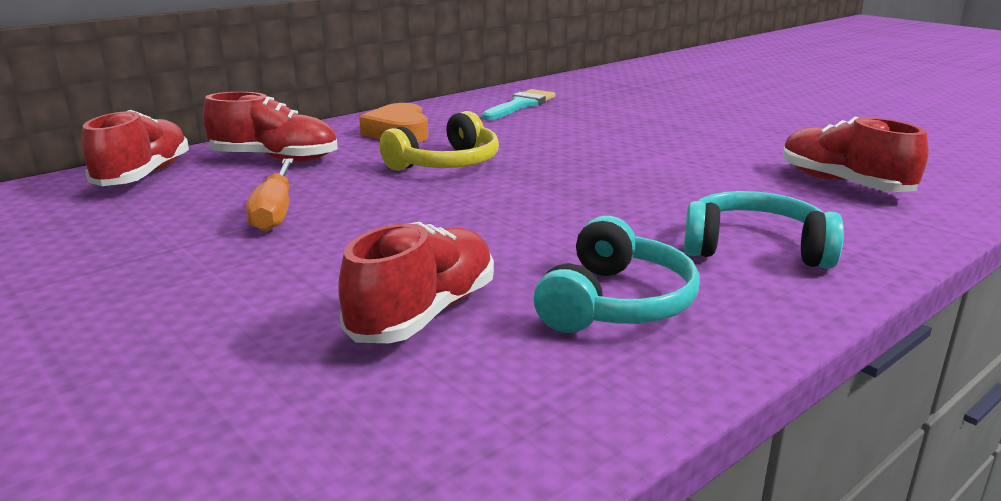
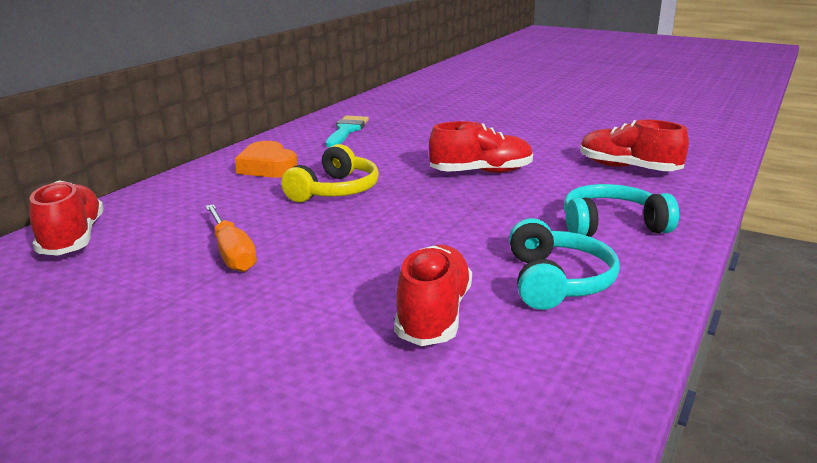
camera: 20 degrees left, 0 degrees up
(275, 159) = (182, 206): red shoe -> red shoe (481, 172)

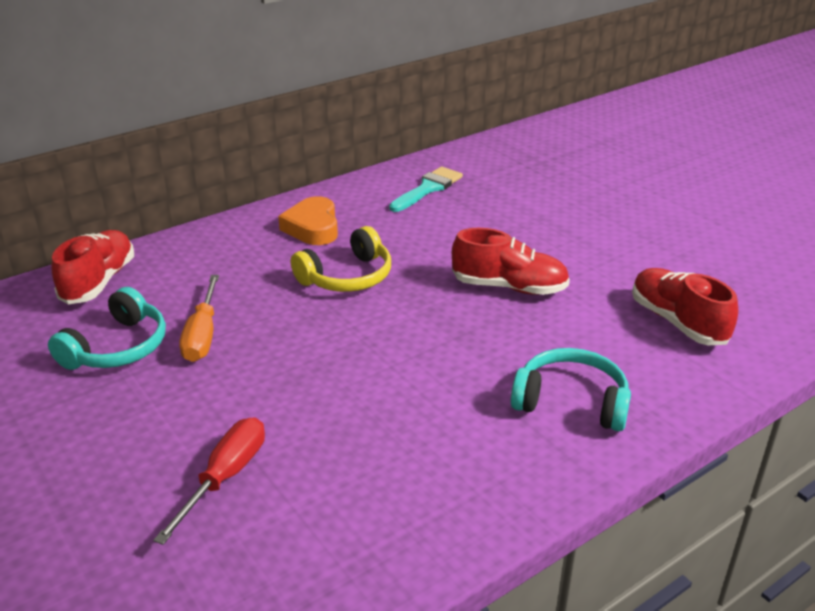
camera: 25 degrees right, 10 degrees up
(368, 347) = (225, 477): none -> red screwdriver
(433, 315) = (303, 460): red shoe -> none
(557, 281) = (445, 458): turquoise headphones -> turquoise headphones (117, 347)

